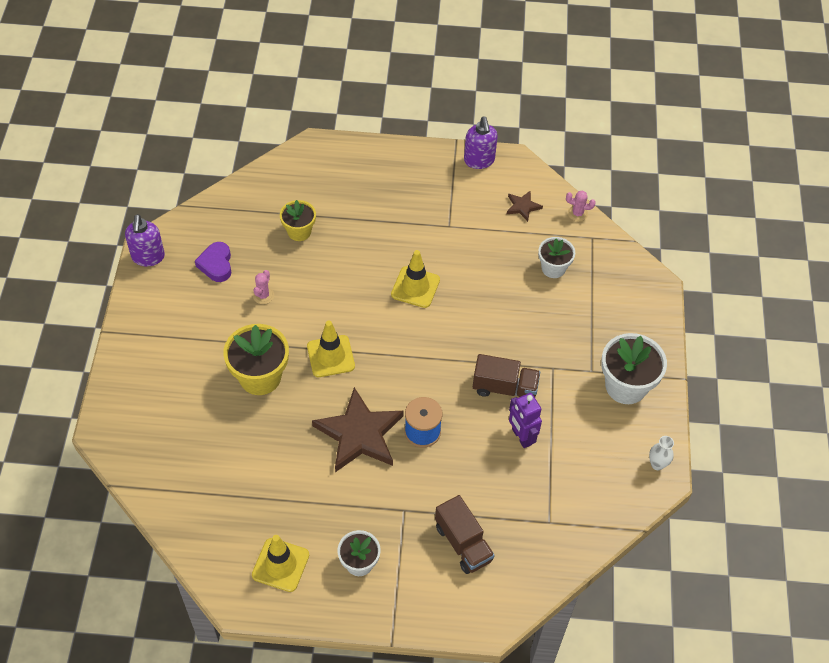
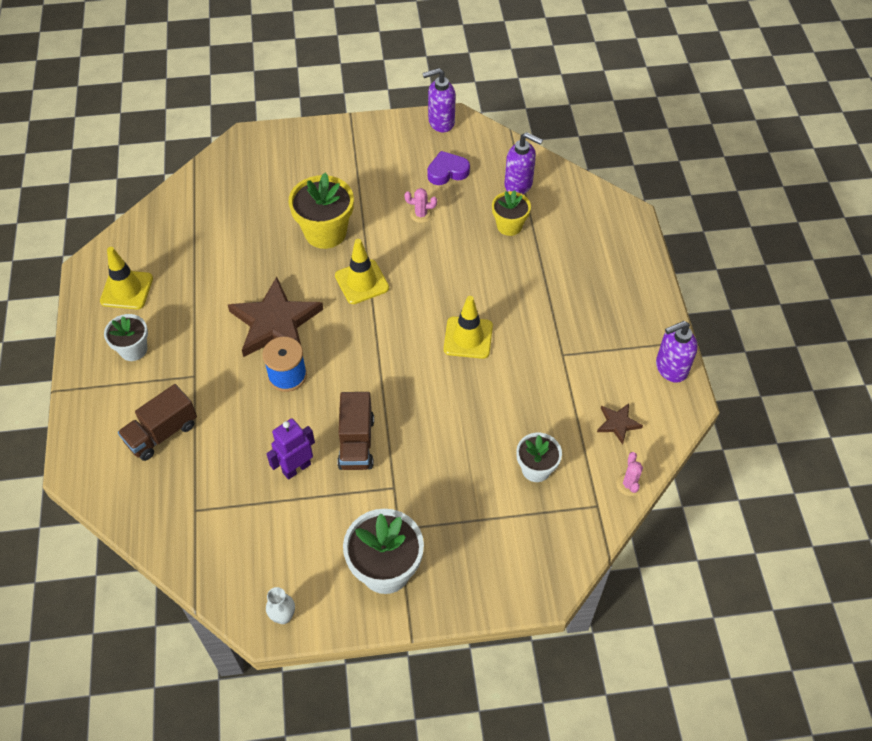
camera: 80 degrees right, 0 degrees up
(252, 214) = (519, 185): none -> purple soap dispenser

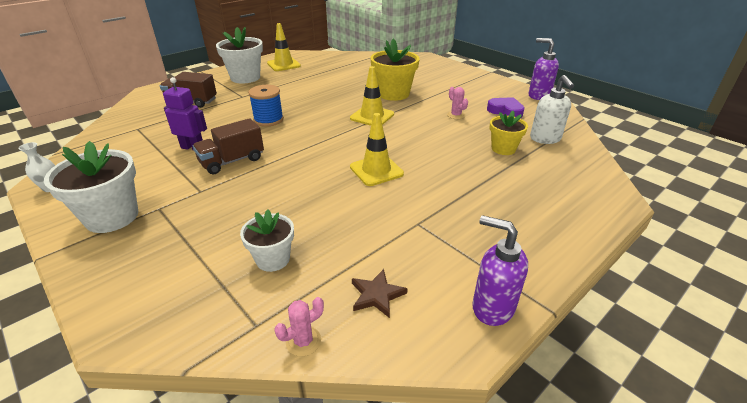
camera: 55 degrees right, 20 degrees down
(133, 349) = (245, 78): white flower pot -> white flower pot, size x1.63
(275, 322) = (306, 103): brown star -> none
(519, 185) = (545, 139): purple soap dispenser -> white soap dispenser

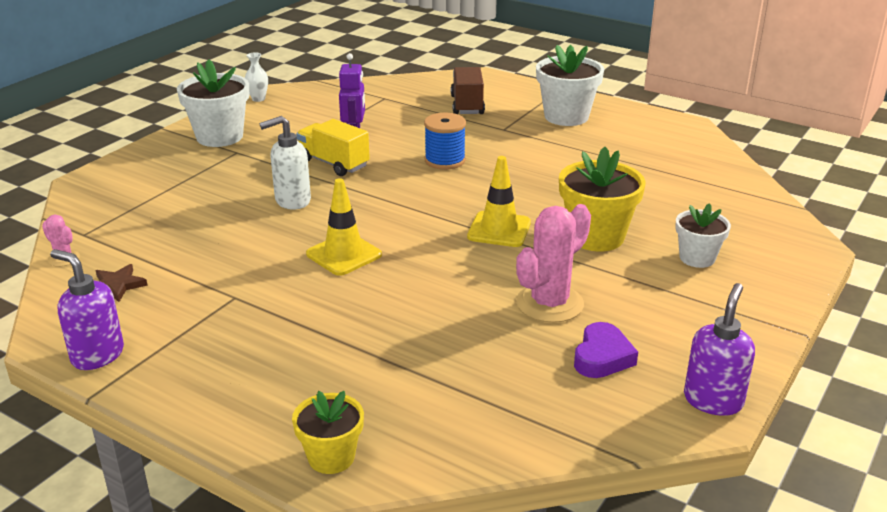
camera: 75 degrees right, 5 degrees down
(232, 161) = (333, 163): brown truck -> yellow truck
(273, 259) = (166, 223): white flower pot -> white flower pot (697, 258)
(284, 65) = (639, 130): yellow traffic cone -> none
(456, 115) = (549, 303): pink cactus -> pink cactus, size x2.05
(492, 307) = (97, 355): purple soap dispenser -> purple soap dispenser turned 75 degrees counterclockwise
(503, 149) = (449, 357): yellow flower pot -> yellow flower pot (331, 457)
(545, 139) = (508, 404): white soap dispenser -> white soap dispenser (292, 201)

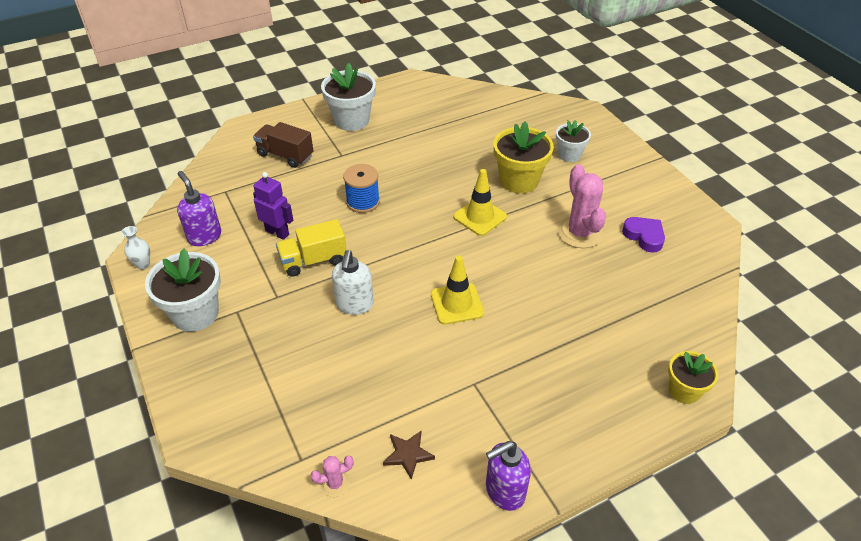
camera: 60 degrees left, 15 degrees up
(713, 400) = (701, 215): purple soap dispenser -> purple soap dispenser (204, 236)

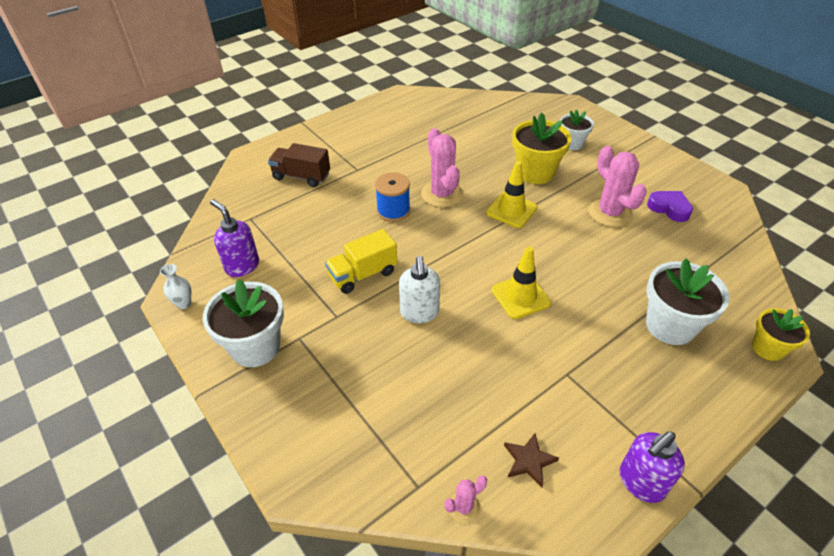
camera: 10 degrees left, 0 degrees up
(277, 232) = (317, 252): purple robot -> none
(351, 120) = (356, 136): white flower pot -> white flower pot (670, 326)
(416, 191) = (442, 194): none -> pink cactus

